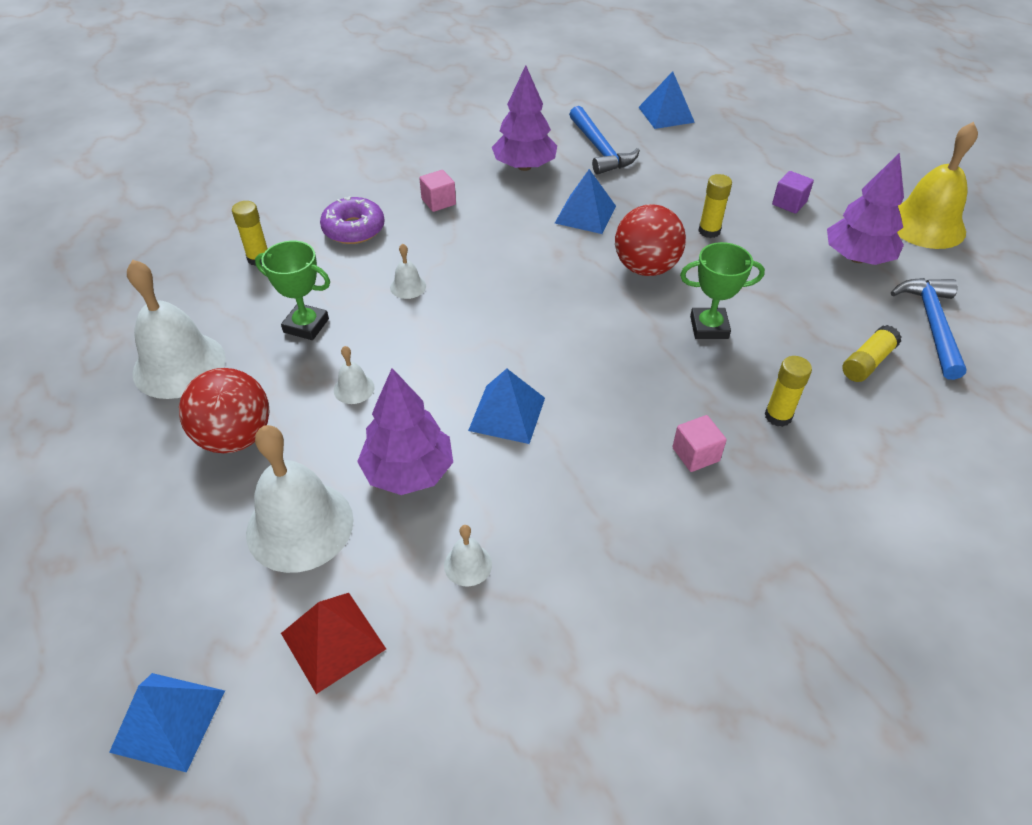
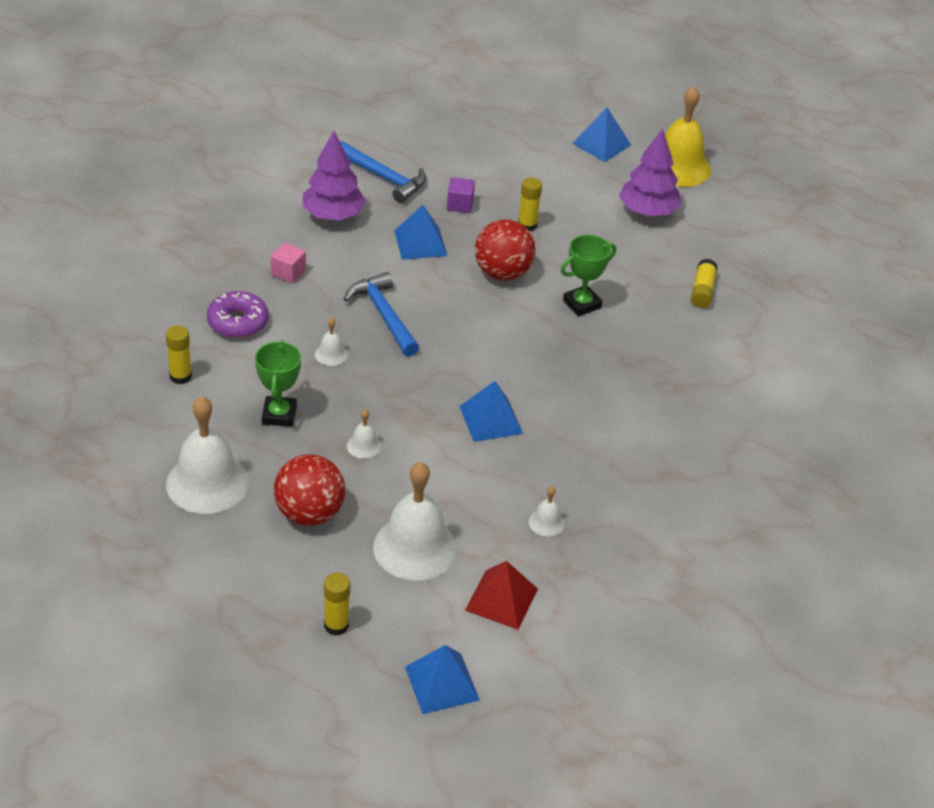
camera: 35 degrees left, 5 degrees down
(306, 325) = (279, 415): green trophy -> green trophy turned 75 degrees counterclockwise
(408, 472) = (457, 484): purple tree -> none
(666, 114) = (413, 125): blue pyramid -> blue pyramid (601, 144)
(695, 454) = (636, 397): pink cube -> none
(778, 416) = (670, 351): yellow glue stick -> yellow glue stick (336, 625)
(789, 203) = (570, 180): purple cube -> purple cube (460, 205)
(932, 324) = (727, 247): blue hammer -> blue hammer (384, 315)

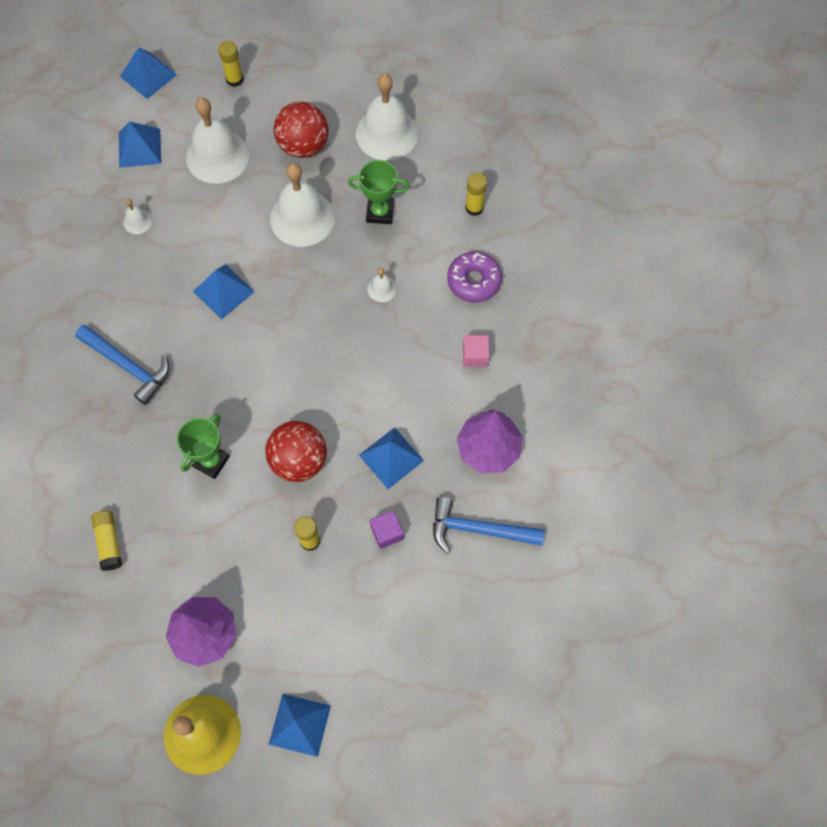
camera: 155 degrees right, 25 degrees up
(279, 415) = (380, 212): green trophy -> green trophy turned 60 degrees counterclockwise
(364, 446) = (302, 218): white bell -> white bell, size x2.27
(384, 315) = (368, 352): blue hammer -> blue hammer (128, 366)
(501, 599) = (139, 147): red pyramid -> blue pyramid

